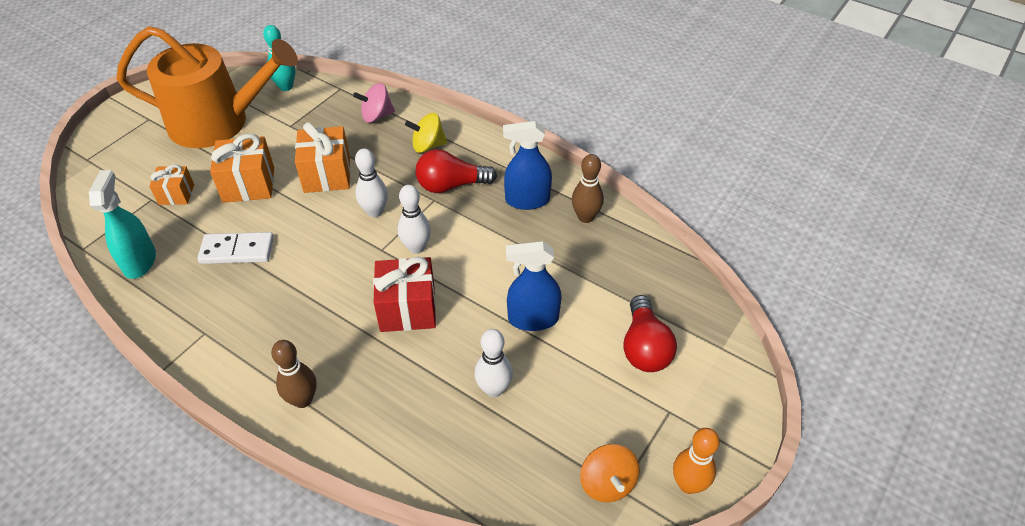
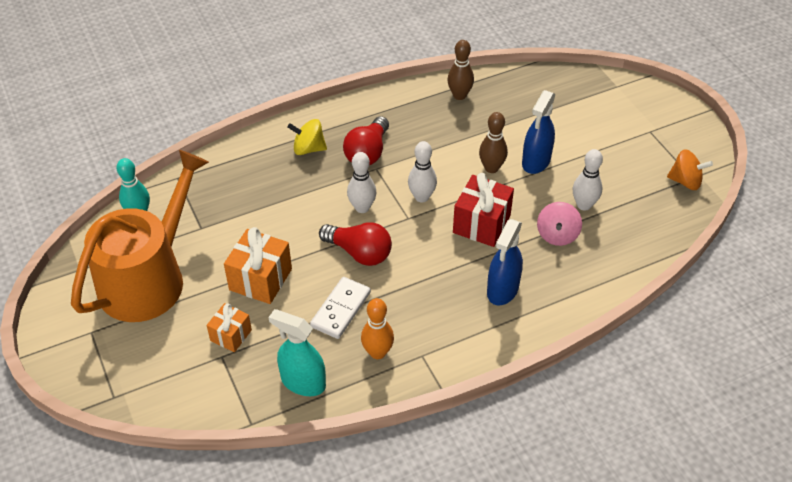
camera: 60 degrees left, 0 degrees up
(303, 400) = (530, 311): brown bowling pin -> brown bowling pin (491, 168)
(327, 175) = (291, 223): orange gift -> none
(376, 116) = (240, 166): pink spinning top -> pink spinning top (557, 235)
(428, 146) = (308, 149): yellow spinning top -> yellow spinning top turned 75 degrees clockwise
(527, 200) = (418, 118): blue spray bottle -> blue spray bottle (502, 290)
(644, 347) = (595, 119): red light bulb -> red light bulb (359, 253)
(688, 484) = (705, 147): orange bowling pin -> orange bowling pin (377, 352)

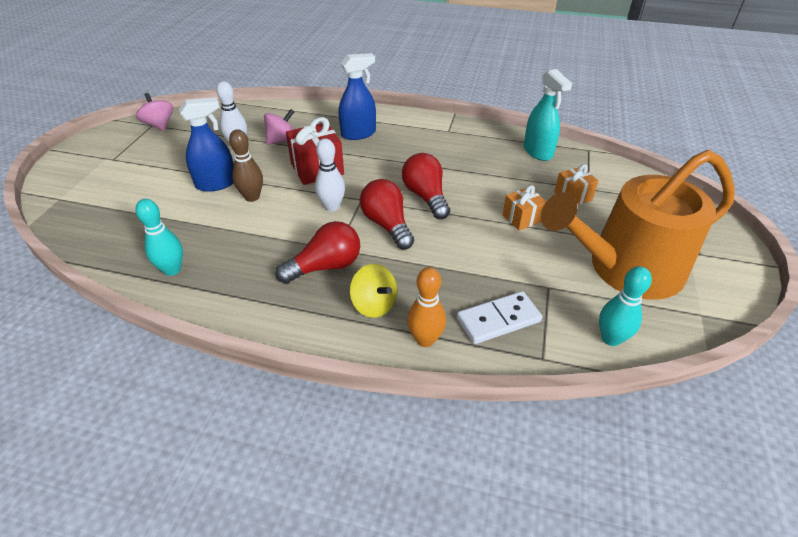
camera: 140 degrees left, 5 degrees down
(260, 279) = (522, 218): orange gift -> orange gift, size x0.61
(340, 309) = (476, 173): white domino -> white domino (498, 320)
(362, 208) = (387, 224): white bowling pin -> red light bulb
(377, 352) = (474, 143): orange bowling pin -> orange bowling pin (425, 339)
(459, 95) = (172, 269): brown bowling pin -> turquoise bowling pin
(685, 181) = (159, 125): orange spinning top -> pink spinning top

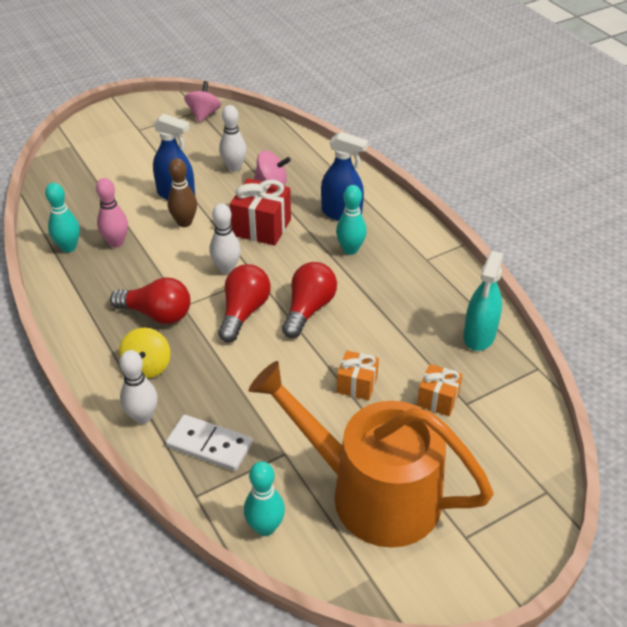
camera: 45 degrees right, 0 degrees up
(213, 241) = (116, 242): none -> pink bowling pin
(396, 150) = (350, 250): none -> turquoise bowling pin
(425, 339) = (143, 417): orange bowling pin -> white bowling pin

